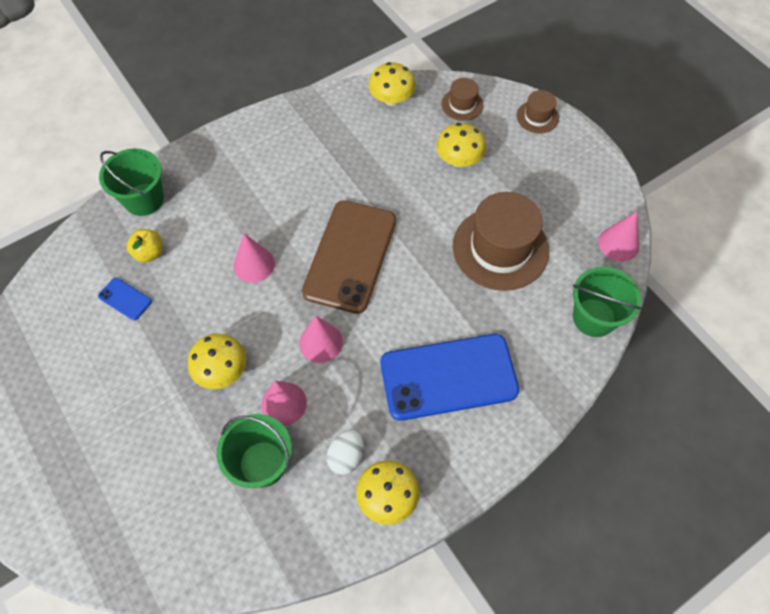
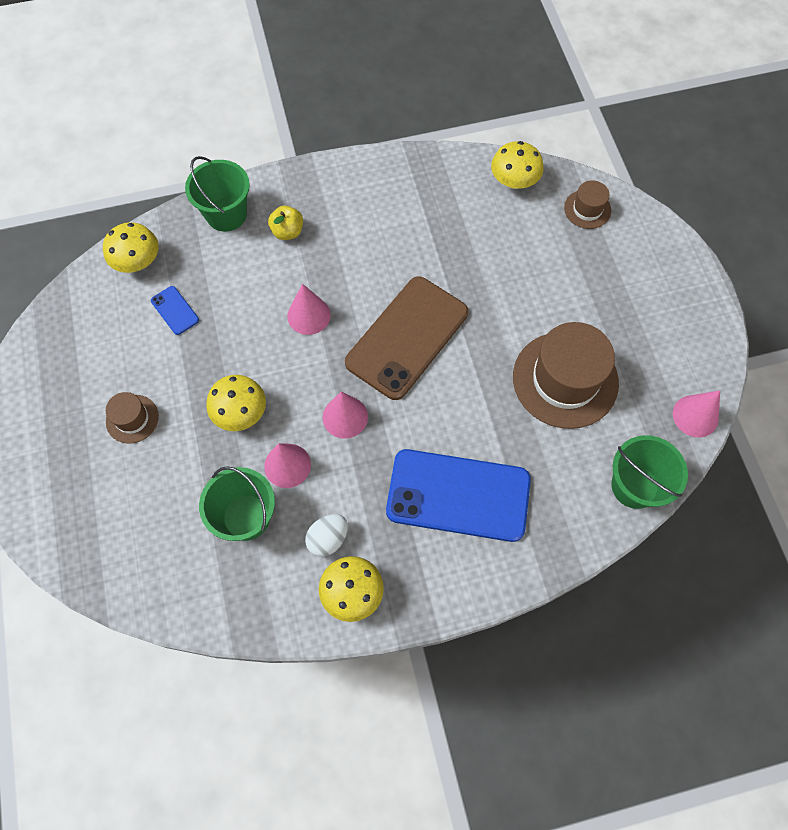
camera: 20 degrees right, 5 degrees up
(149, 253) = (213, 271): yellow apple -> yellow apple (287, 232)
(459, 160) = (559, 269): yellow mushroom -> yellow mushroom (138, 262)
(537, 117) = (664, 247): brown hat -> brown hat (132, 419)

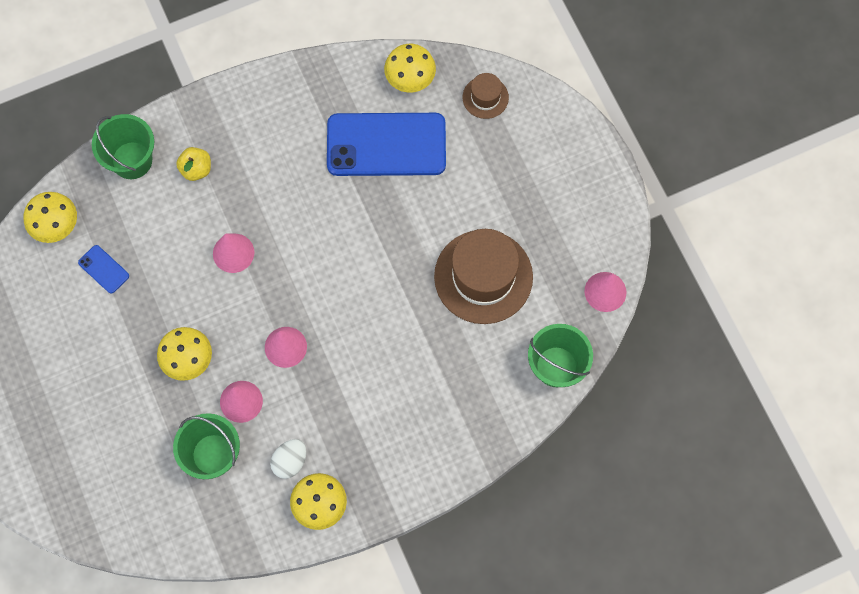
camera: 10 degrees left, 5 degrees up
(132, 419) = (88, 382): brown hat -> none
(407, 338) = (330, 260): brown phone -> none
(458, 495) = (400, 402): blue phone -> blue phone (386, 145)

